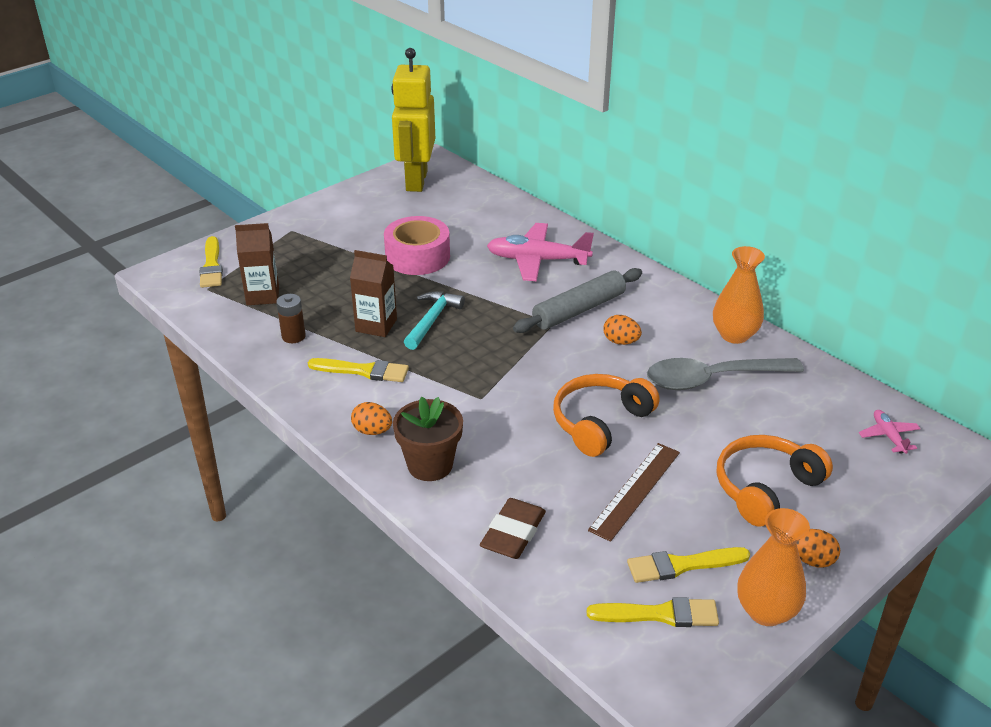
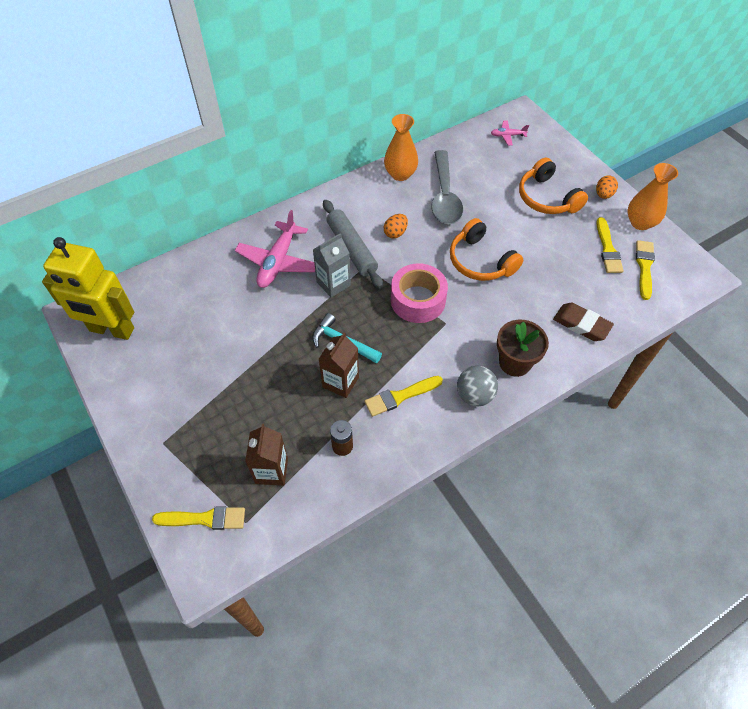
camera: 80 degrees left, 20 degrees up
(363, 371) = (400, 396): yellow brush -> yellow brush turned 135 degrees counterclockwise
(372, 431) = (474, 395): orange egg -> grey ball
(417, 257) = (245, 342): pink tape -> pink tape (418, 300)
(517, 303) = (333, 284): none -> grey carton
(635, 490) = (546, 256): brown ruler -> none

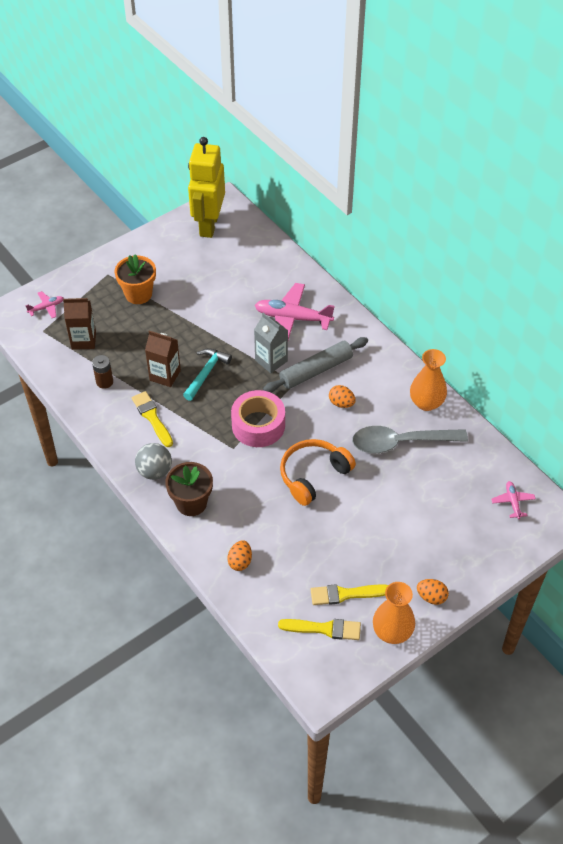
camera: 85 degrees right, 5 degrees down
(204, 519) = (46, 307): yellow brush -> pink plane
(207, 407) = (138, 294): none -> orange flower pot
(547, 198) = (415, 539): orange headphones -> none
(581, 324) = (240, 561): brown eraser -> orange egg

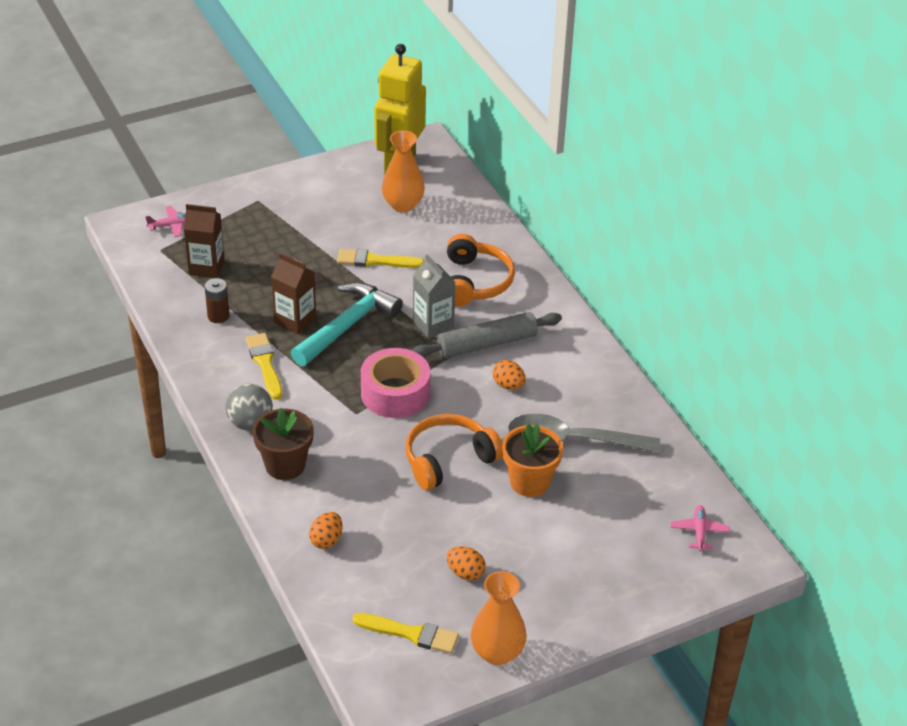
camera: 10 degrees right, 10 degrees down
(138, 294) = (289, 227): orange flower pot -> orange flower pot (529, 482)
(206, 373) = (347, 326): turquoise hammer -> turquoise hammer, size x1.51
(292, 318) = (474, 282): pink plane -> orange headphones
(346, 594) = (451, 599): yellow brush -> yellow brush (376, 261)
(426, 403) = (618, 402): orange vase -> orange vase (403, 205)
(431, 597) = (560, 622): orange egg -> orange egg (465, 573)

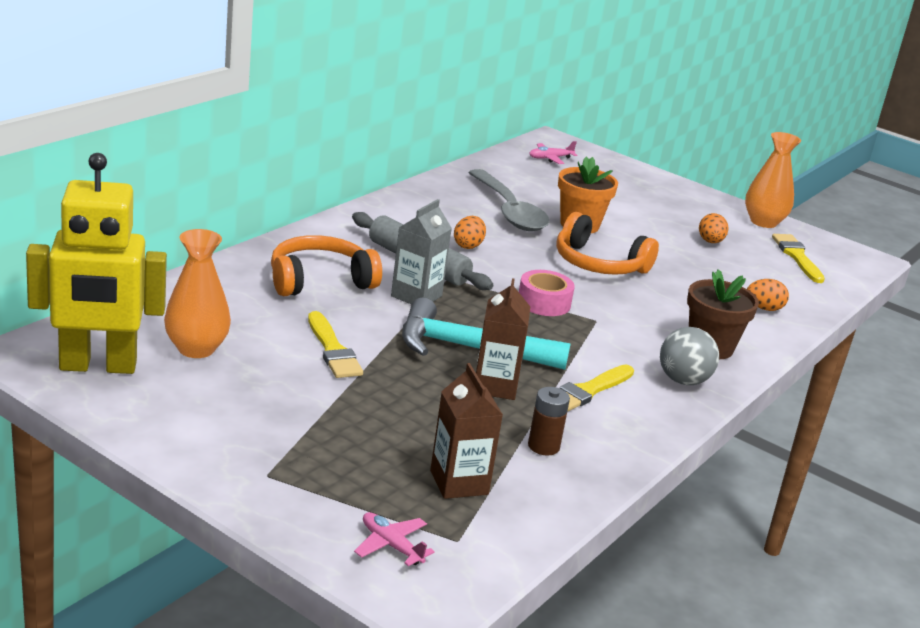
camera: 120 degrees left, 15 degrees down
(395, 393) = (544, 303): pink tape -> pink tape, size x0.66

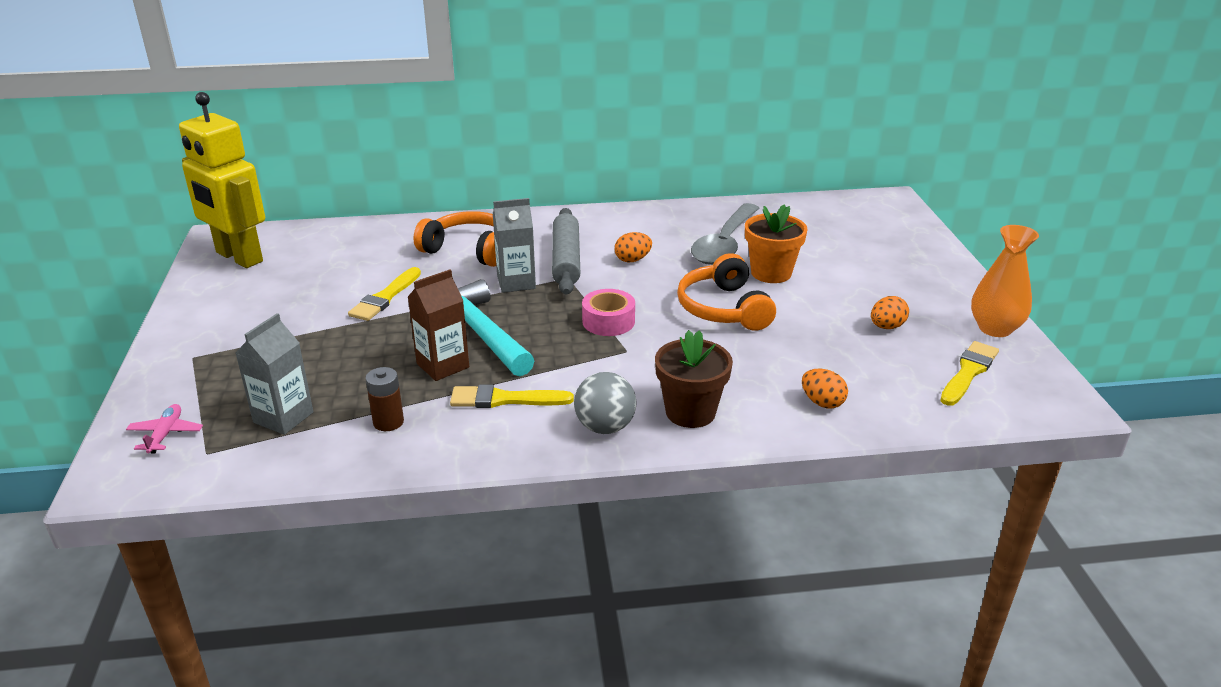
camera: 50 degrees right, 5 degrees up
(196, 349) = (308, 266): orange vase -> none
(459, 482) = (283, 417): brown carton -> grey carton
(550, 158) = (855, 213): pink plane -> none

